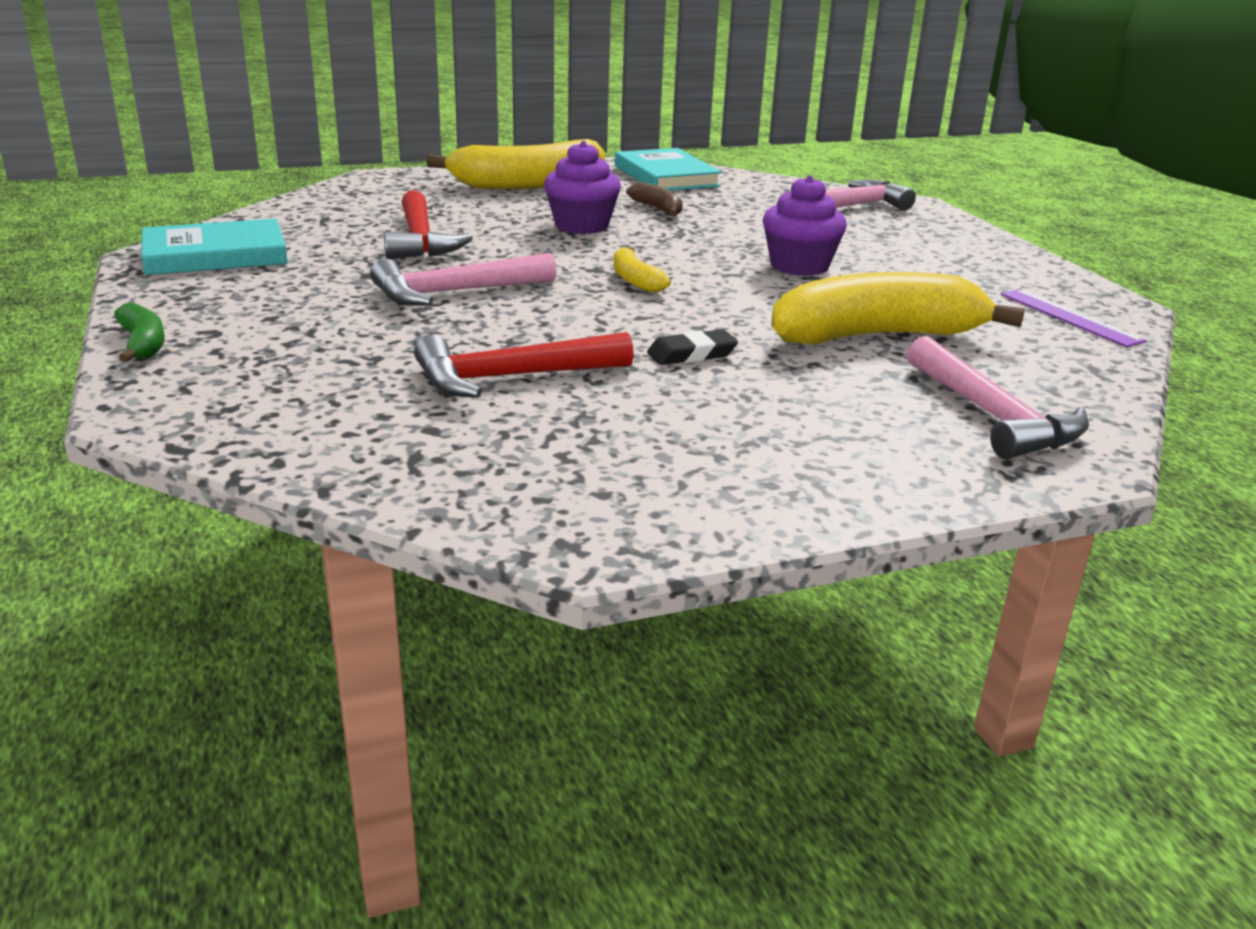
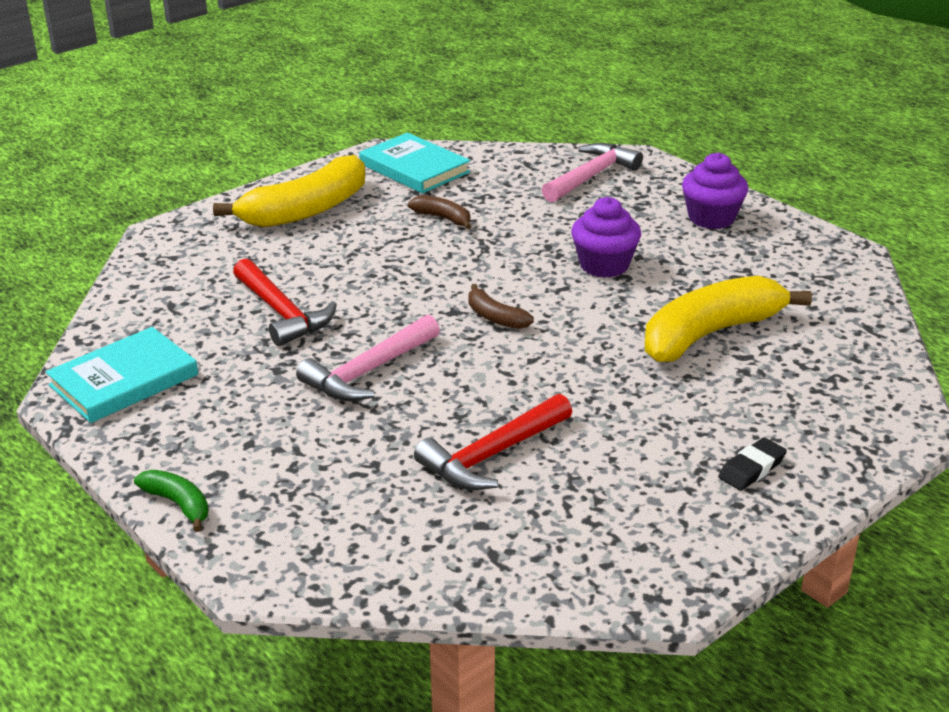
camera: 20 degrees left, 5 degrees up
(581, 226) = (399, 257): purple cupcake -> purple cupcake (711, 218)
(635, 280) = (495, 317): yellow banana -> brown banana
(691, 354) = (598, 391): black eraser -> black eraser (751, 468)
(992, 416) = (832, 396): pink hammer -> none
(1070, 317) = (825, 275): purple ruler -> none

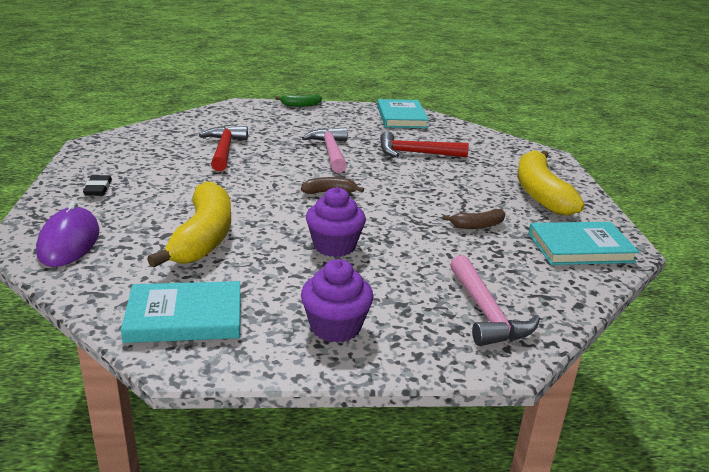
camera: 125 degrees right, 5 degrees down
(814, 275) = (185, 317): none -> turquoise book
(854, 398) = (69, 242): none -> purple mouse

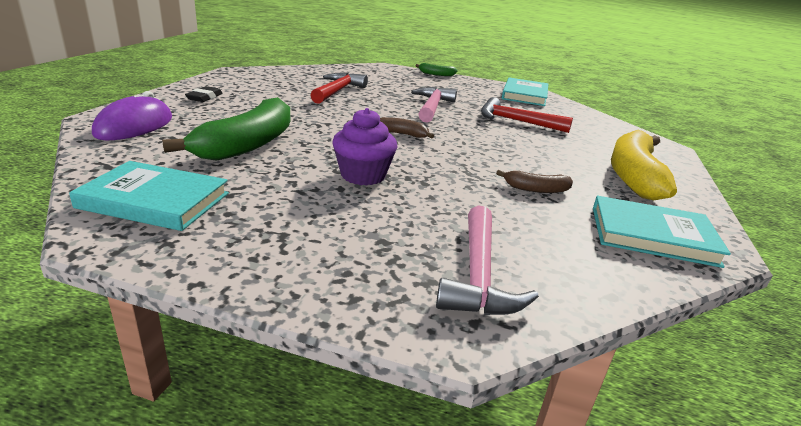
camera: 20 degrees right, 0 degrees up
(203, 237) = (248, 144): yellow banana -> green banana
(335, 327) = (289, 246): purple cupcake -> none

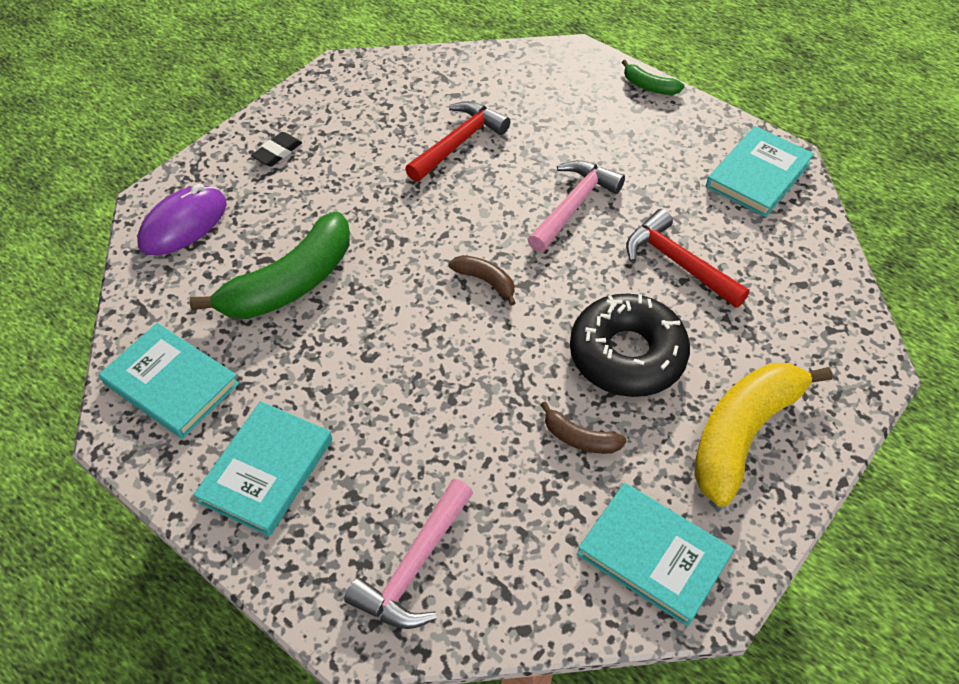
camera: 25 degrees right, 25 degrees up
(286, 238) = (266, 470): none -> turquoise book
(363, 175) = (389, 372): purple cupcake -> none
(526, 154) = (627, 355): none -> black donut

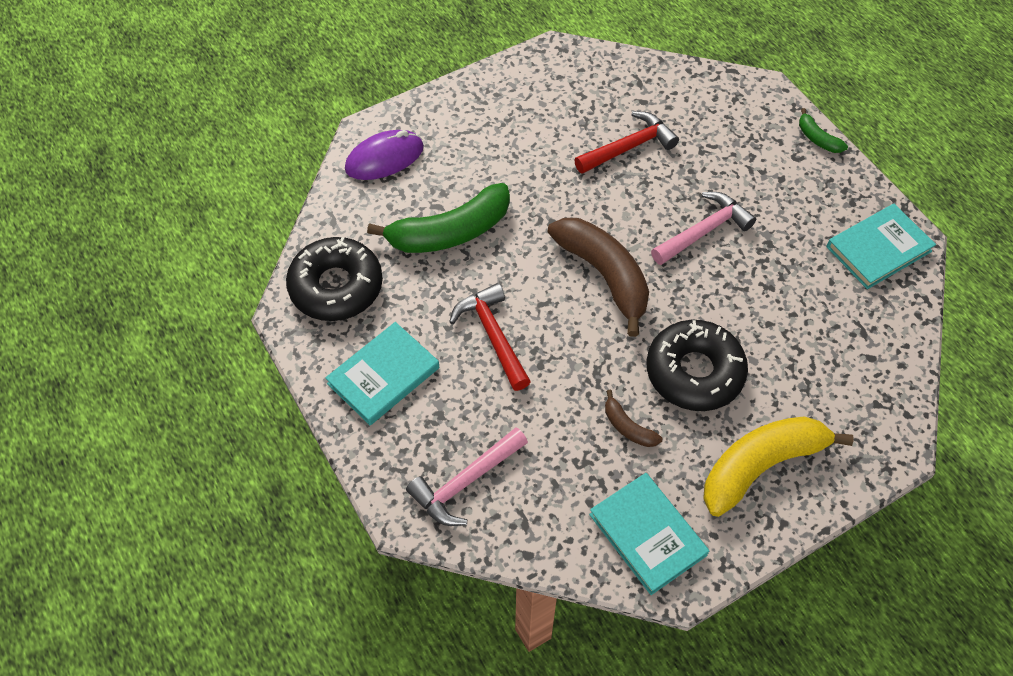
camera: 20 degrees right, 5 degrees up
(171, 383) = (336, 287): turquoise book -> black donut
(277, 152) = (477, 115): black eraser -> none
(485, 281) = (604, 276): brown banana -> brown banana, size x2.18
(678, 263) = (771, 307): red hammer -> red hammer (493, 335)

